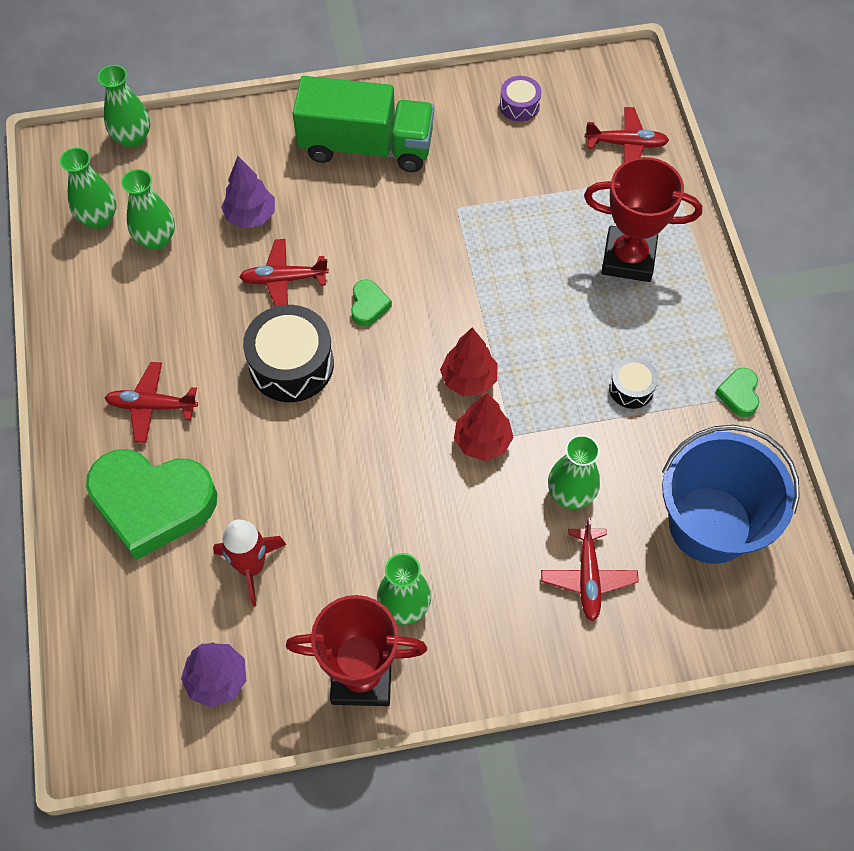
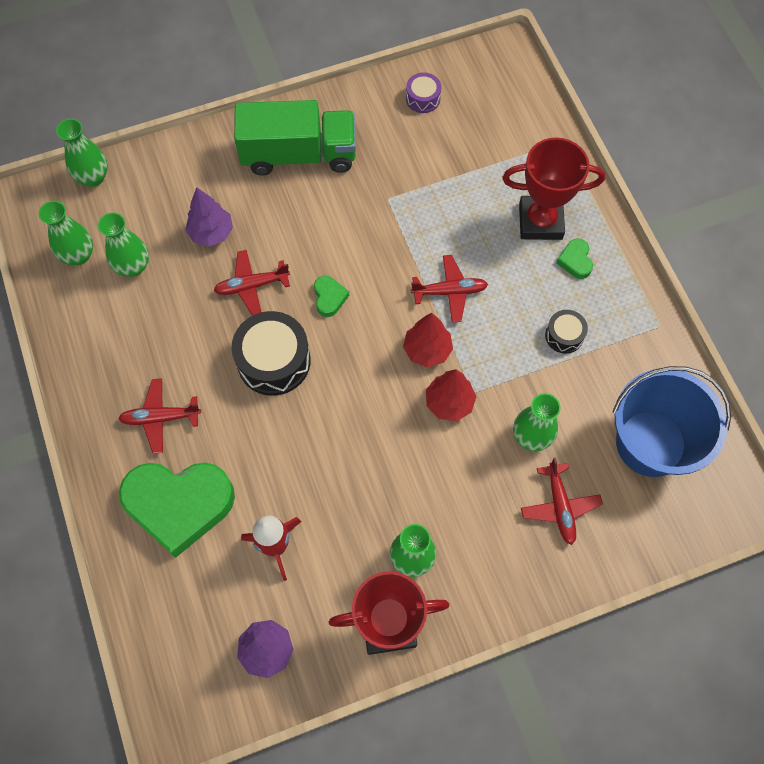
camera: 10 degrees left, 5 degrees up
(626, 144) = (519, 120): red plane -> red plane (450, 291)
(739, 394) = (653, 326): green heart -> green heart (575, 261)

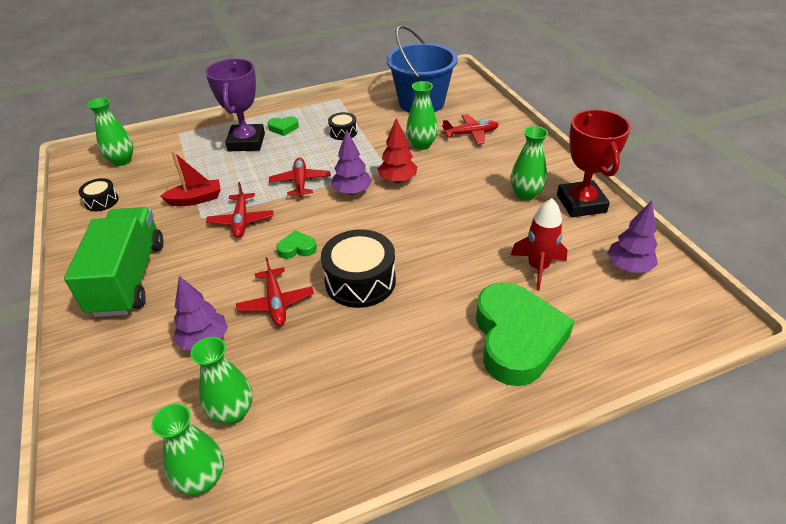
camera: 90 degrees left, 25 degrees down
(93, 177) = (82, 477): green vase -> green vase (122, 161)
(160, 418) = (425, 364): red plane -> red plane (241, 221)
(421, 187) = (196, 199): none -> red boat
(423, 98) = (102, 201): purple drum -> black drum
(427, 350) = (352, 192): red tree -> purple tree
(540, 221) = (246, 142): red trophy -> purple trophy

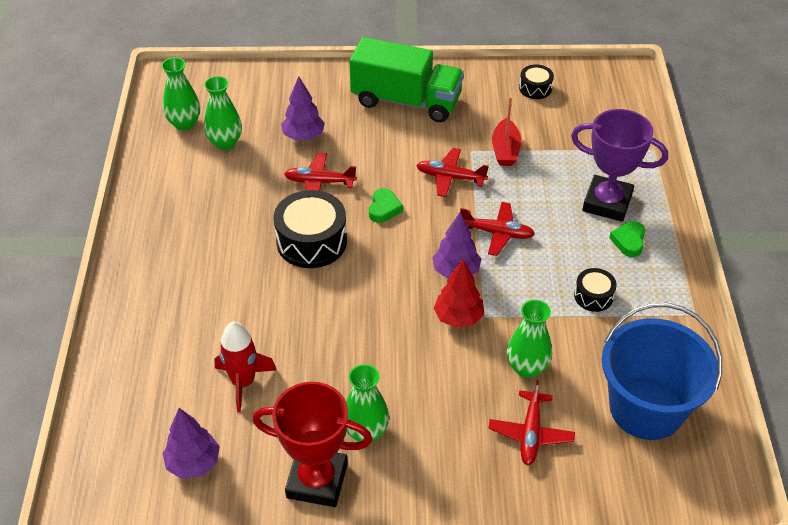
camera: 110 degrees right, 5 degrees up
(122, 161) = (608, 103): green vase -> none
(516, 338) = (174, 325): green heart -> none

